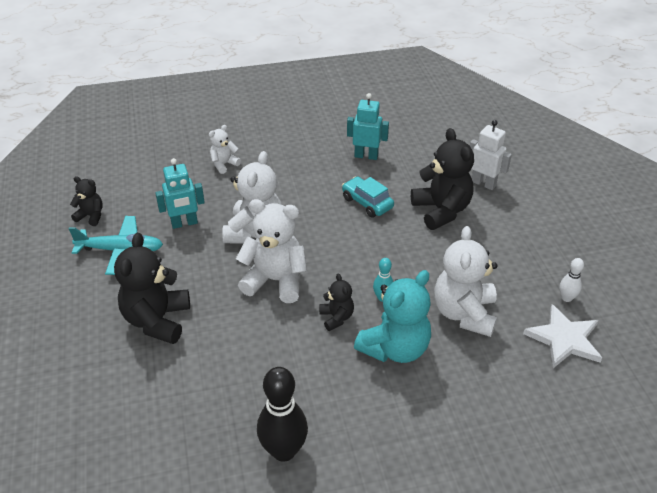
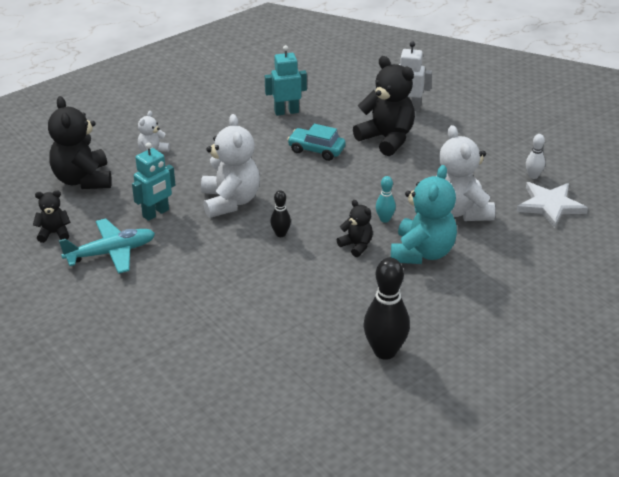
camera: 25 degrees left, 5 degrees down
(157, 320) = (196, 296): black teddy bear -> black teddy bear (83, 180)
(275, 281) = (280, 234): white teddy bear -> black bowling pin

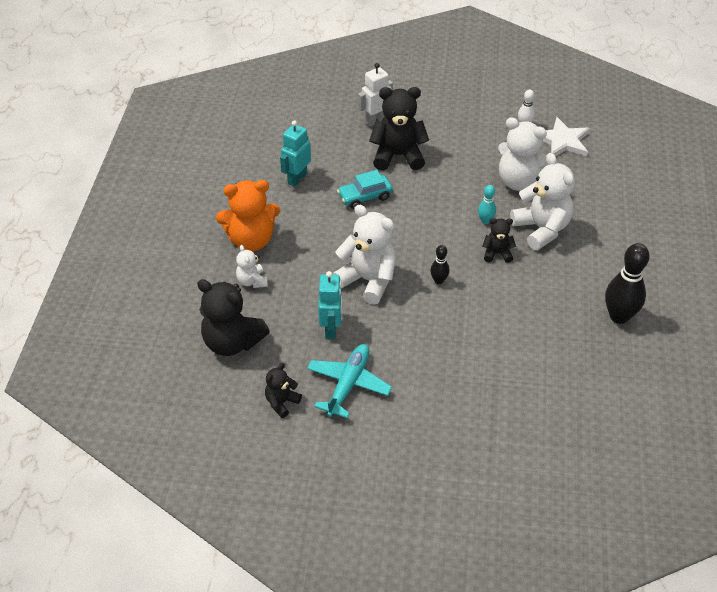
camera: 45 degrees left, 10 degrees up
(193, 130) = (251, 240): none -> orange teddy bear
(422, 253) = (541, 229): turquoise teddy bear -> white teddy bear

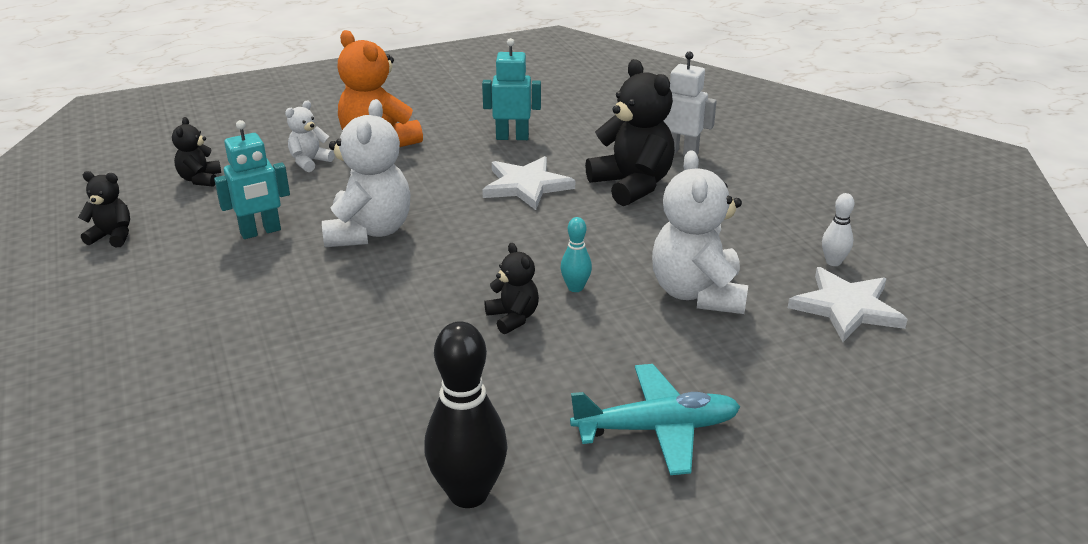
camera: 60 degrees right, 15 degrees down
(232, 342) = (200, 179): black teddy bear -> black teddy bear, size x0.52
(348, 384) = (165, 272): turquoise plane -> turquoise plane (657, 428)
(365, 197) = (526, 186): turquoise car -> white star
(439, 280) = (411, 284): black bowling pin -> none
(541, 229) = (609, 344): white teddy bear -> none

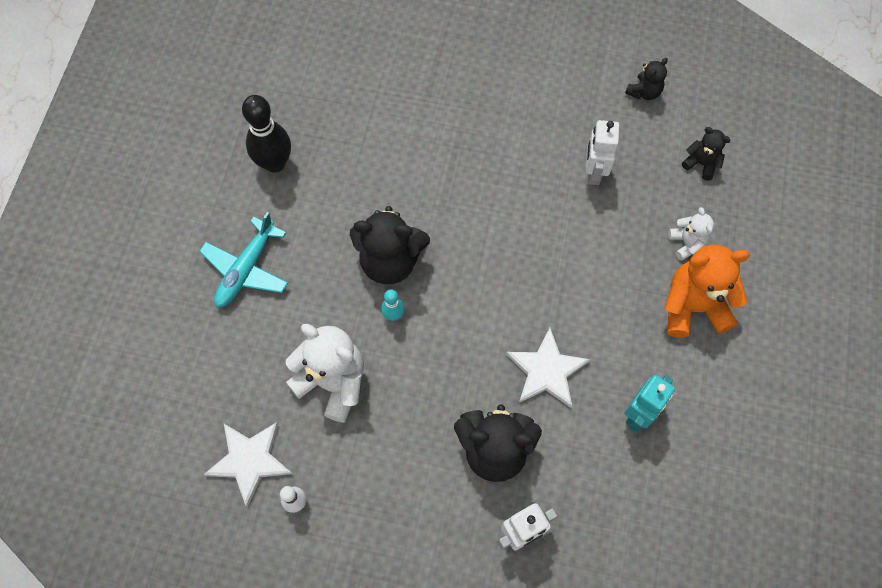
camera: 125 degrees right, 35 degrees up
(260, 232) = (593, 172): turquoise robot -> white robot
(369, 232) = (549, 233): white teddy bear -> none
(513, 318) = (390, 261): black teddy bear -> black teddy bear, size x1.93

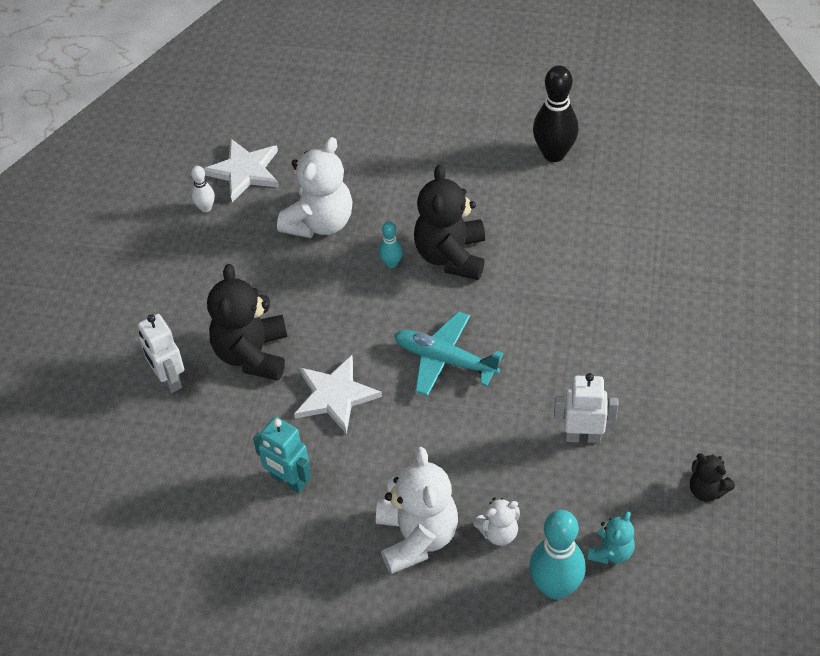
camera: 90 degrees right, 15 degrees down
(246, 269) = (433, 146): turquoise plane -> turquoise plane (445, 360)
(693, 306) = (416, 537): orange teddy bear -> white teddy bear
(701, 163) = (611, 552): black teddy bear -> turquoise teddy bear
(734, 206) = (555, 587): none -> turquoise bowling pin

